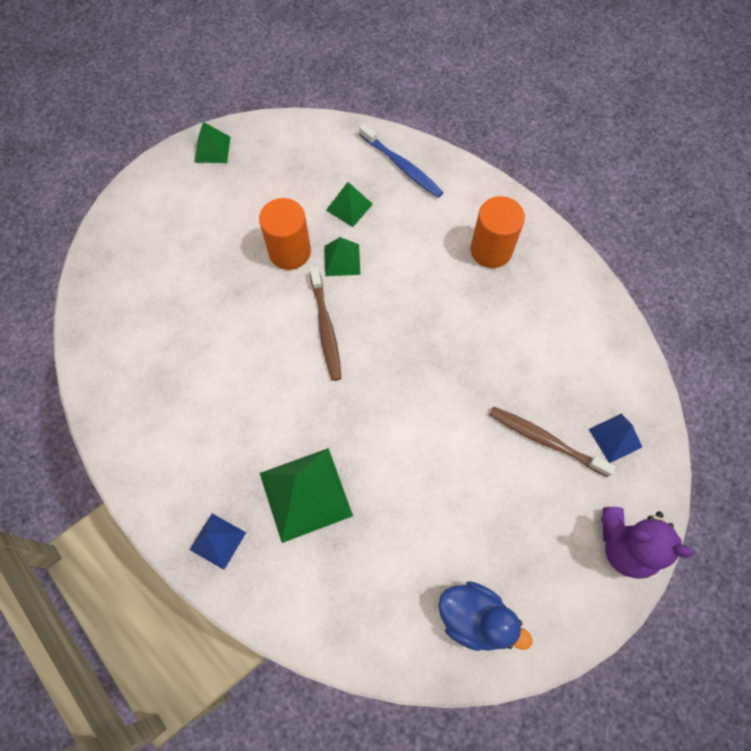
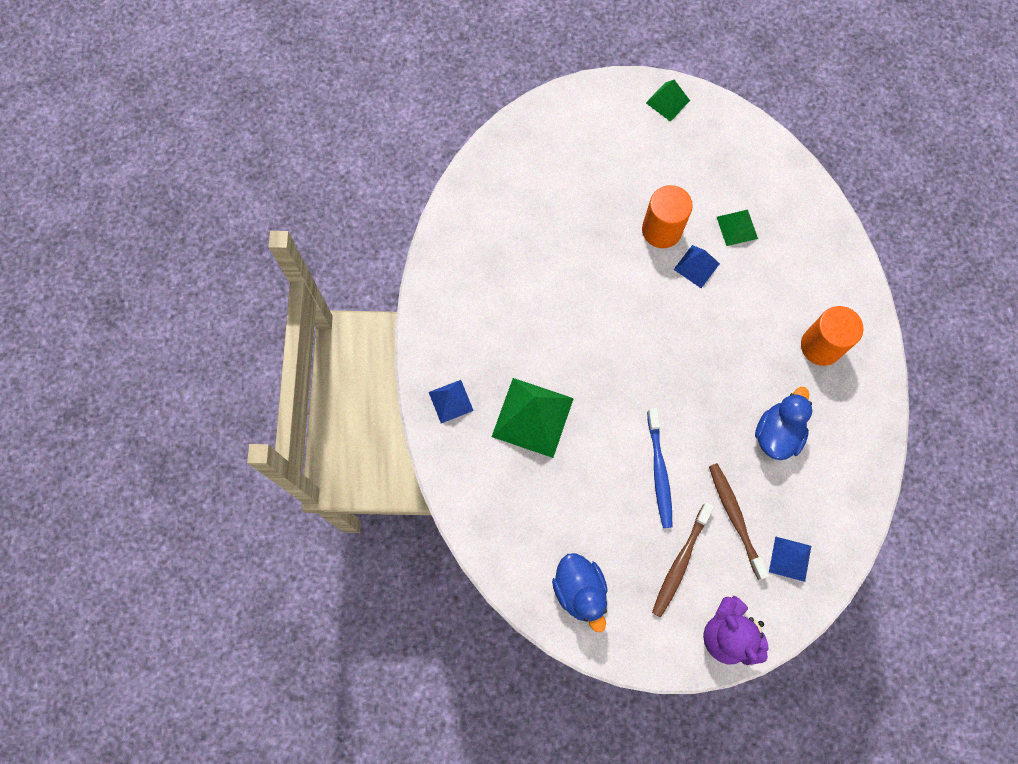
camera: 40 degrees right, 5 degrees up
(325, 327) = (641, 309): brown toothbrush -> brown toothbrush (680, 562)
(342, 260) = (696, 266): green pyramid -> blue pyramid
(401, 166) = (808, 224): blue toothbrush -> blue toothbrush (659, 471)
(518, 344) = (777, 433): none -> blue duck

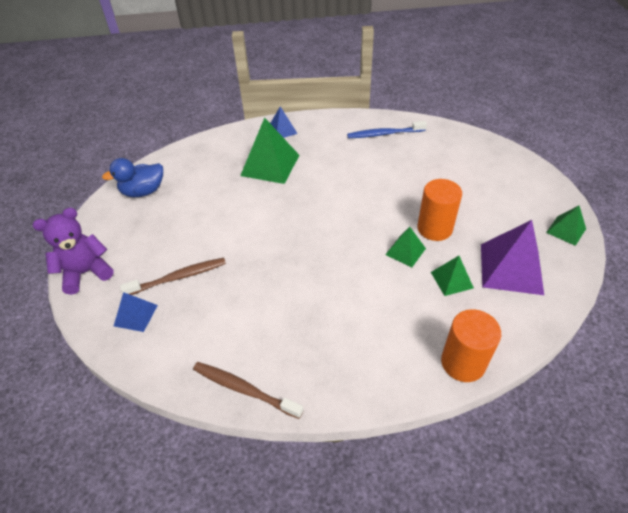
camera: 90 degrees right, 25 degrees down
(659, 471) = (224, 230): blue toothbrush -> blue toothbrush (384, 134)
(680, 562) = (150, 243): brown toothbrush -> brown toothbrush (244, 389)
(696, 266) = (405, 251): blue pyramid -> green pyramid
(721, 168) = (511, 268): none -> purple pyramid
(777, 433) = (249, 308): blue duck -> none
(821, 346) = (337, 346): orange cylinder -> orange cylinder (463, 362)

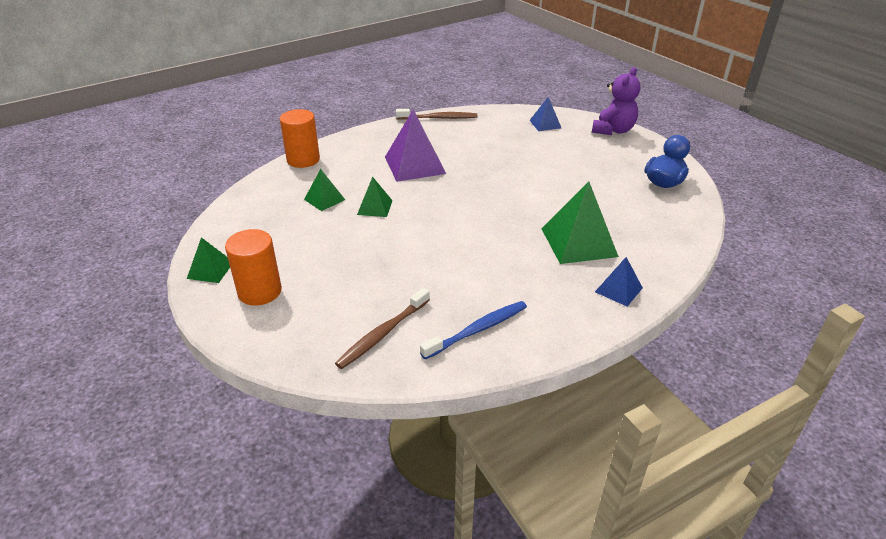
camera: 150 degrees right, 10 degrees down
(178, 277) = (544, 145): brown toothbrush -> brown toothbrush (383, 333)
(434, 228) = (354, 232): orange cylinder -> orange cylinder (259, 291)
(511, 268) = (271, 221): purple pyramid -> purple pyramid (415, 165)

